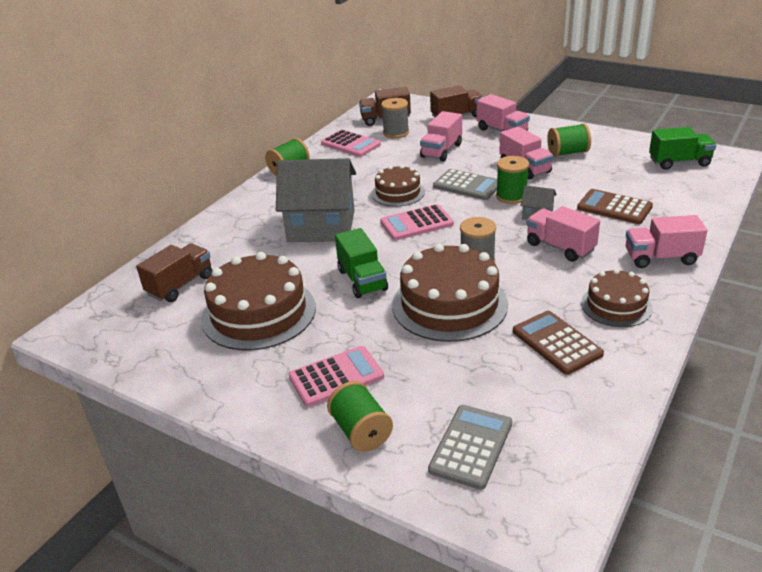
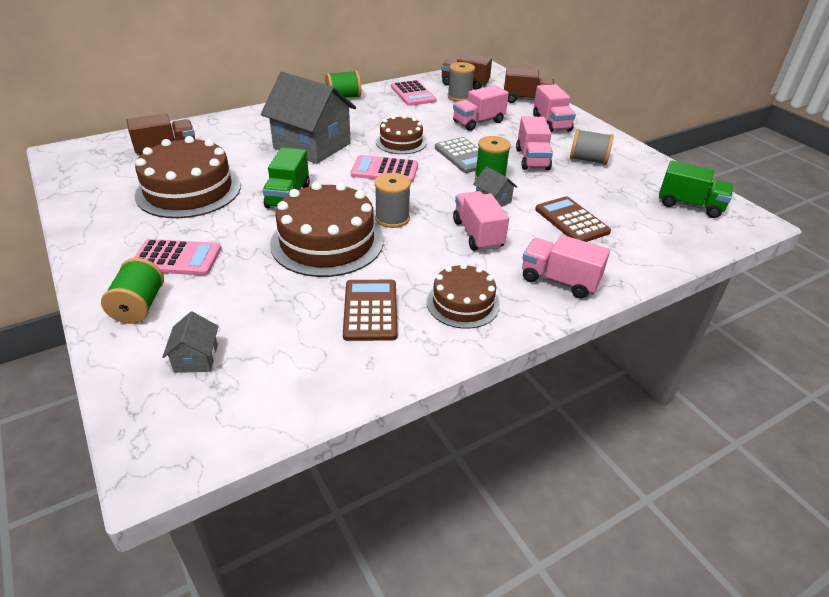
camera: 25 degrees right, 5 degrees up
(471, 446) = (196, 358): grey calculator -> grey house
(567, 153) = (588, 160): green spool -> grey spool

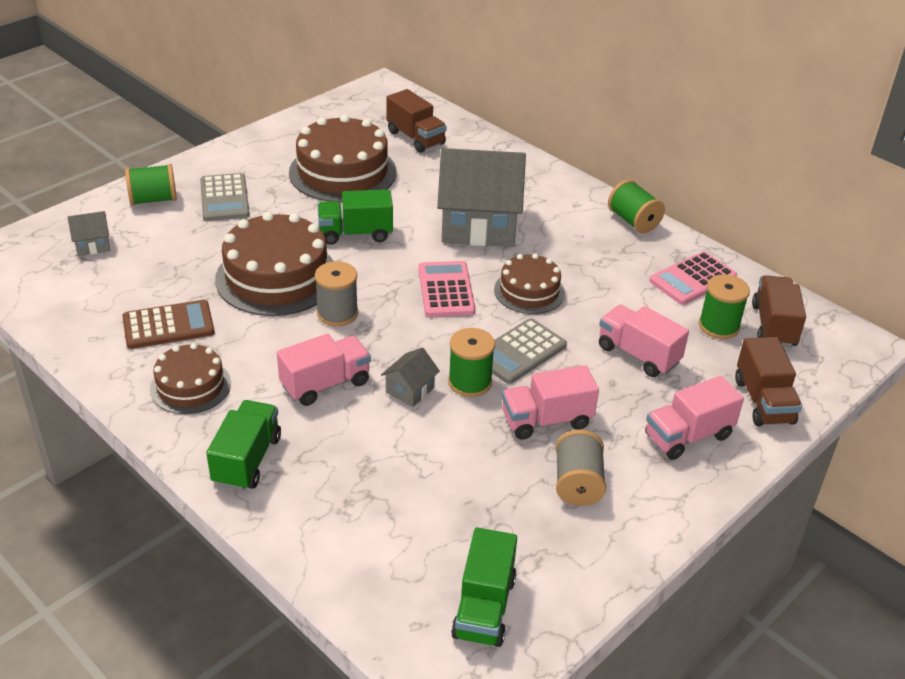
camera: 75 degrees right, 0 degrees up
(176, 258) = (224, 198): pink calculator -> grey calculator
(312, 146) = (479, 225): grey house -> grey house turned 75 degrees clockwise
(459, 97) = (719, 326): grey spool -> green spool
(559, 281) = (247, 460): pink truck -> green truck
(571, 221) = (387, 468): brown calculator -> none

